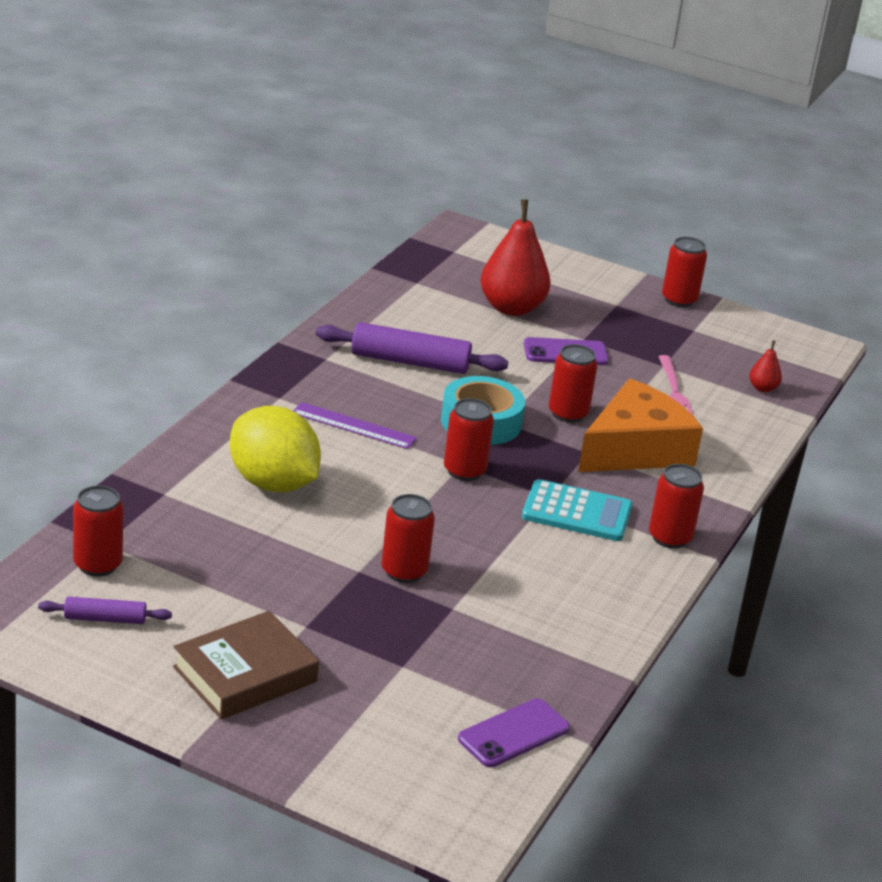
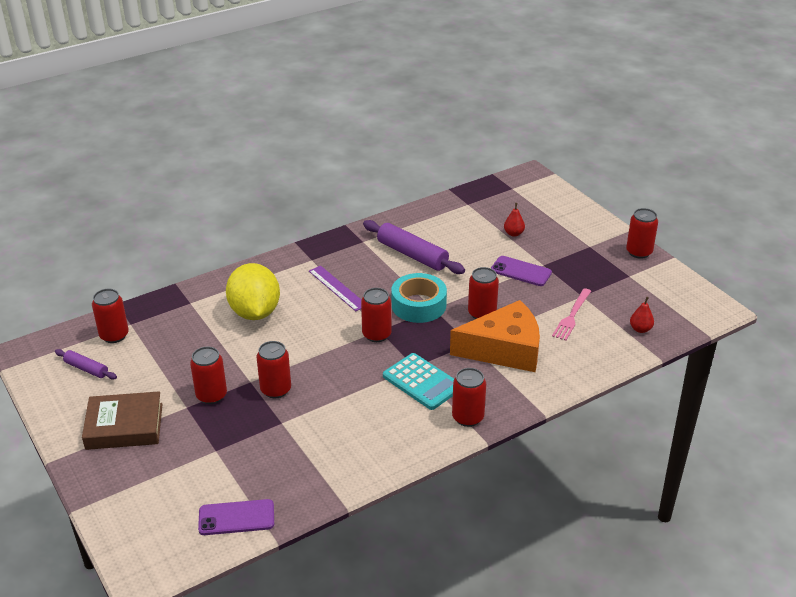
camera: 35 degrees right, 5 degrees up
(325, 602) = (211, 395): none -> red can
(511, 308) = (513, 233): red pear -> red pear, size x0.44

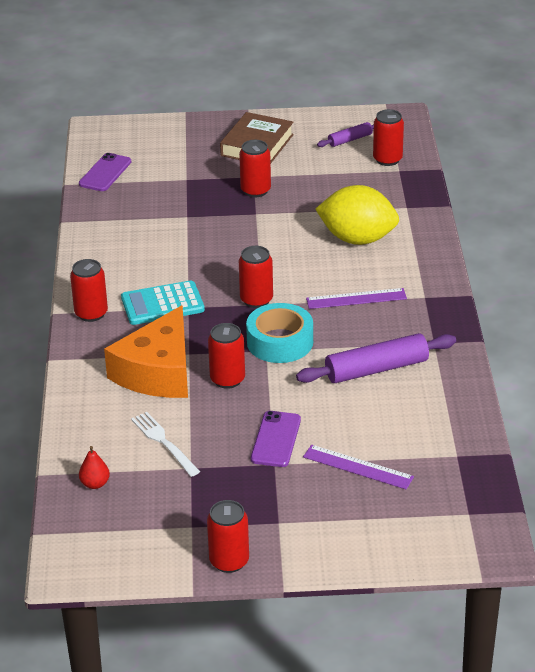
camera: 120 degrees right, 0 degrees up
(276, 390) = (231, 223): red can -> none
(513, 233) = (358, 467): red pear -> purple ruler
(521, 271) = (276, 439): purple phone -> purple phone turned 45 degrees counterclockwise
(571, 316) = (163, 442): pink fork -> white fork

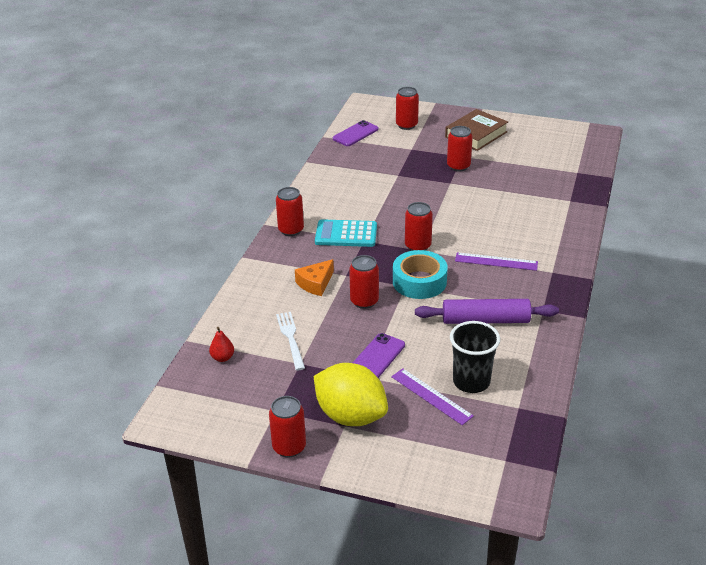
camera: 20 degrees right, 0 degrees up
(158, 372) = (315, 283): orange cheese -> orange cheese, size x0.51
(350, 139) = (549, 143): purple rolling pin -> none
(357, 239) = (519, 216): yellow lemon -> yellow lemon (351, 416)
(387, 159) = (571, 162): red can -> red can (406, 125)
(393, 441) = (471, 382): none -> black cup

